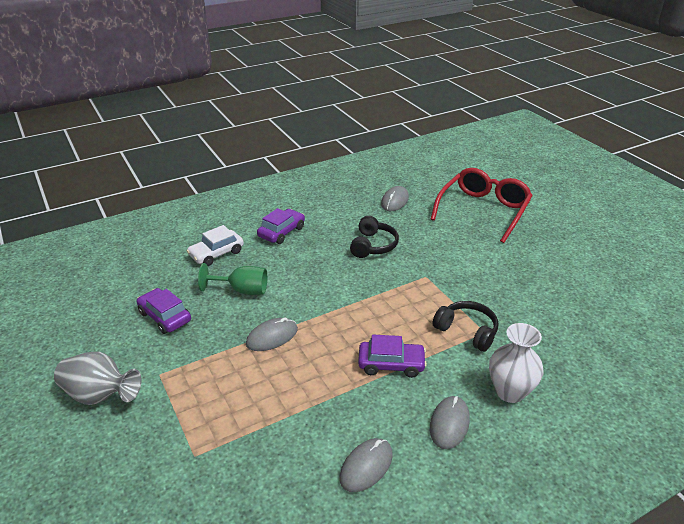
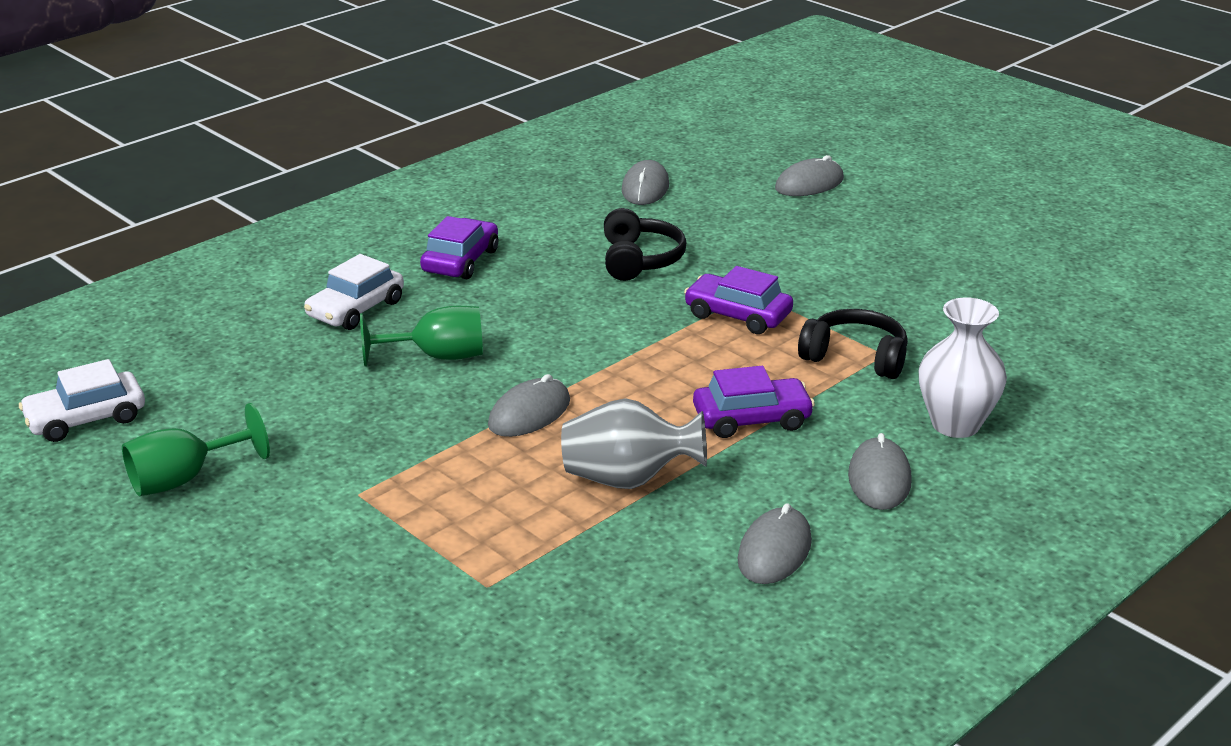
camera: 15 degrees left, 5 degrees down
(56, 299) = (86, 419): none -> white car
(80, 346) = (184, 479): none -> green goblet
(100, 395) = (269, 538): grey vase -> grey vase (628, 480)
(165, 317) = (316, 414): purple car -> purple car (737, 315)
(483, 210) = (809, 184): red glasses -> grey mouse

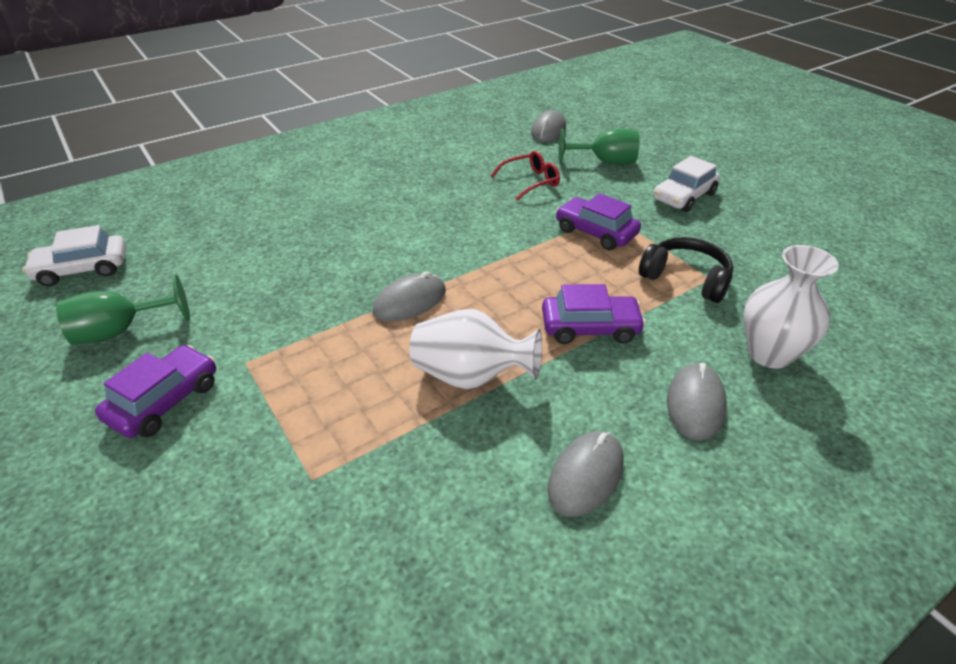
camera: 10 degrees right, 10 degrees up
(356, 309) = (315, 201): white car -> white car (684, 197)
(437, 356) = (358, 244): green goblet -> green goblet (605, 162)
(460, 261) = (403, 171): purple car -> purple car (164, 401)
(628, 480) = (471, 376): grey vase -> white vase
(639, 260) = (531, 182): black headphones -> red glasses
(809, 184) = (666, 136): grey mouse -> none

